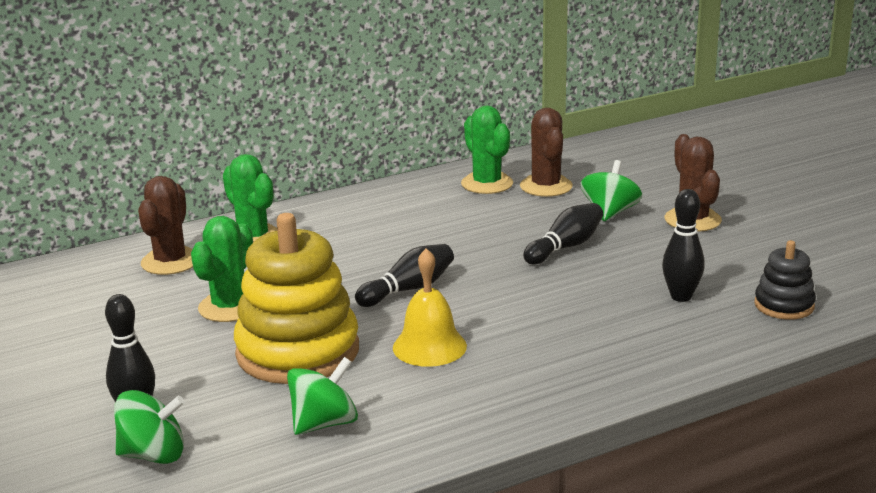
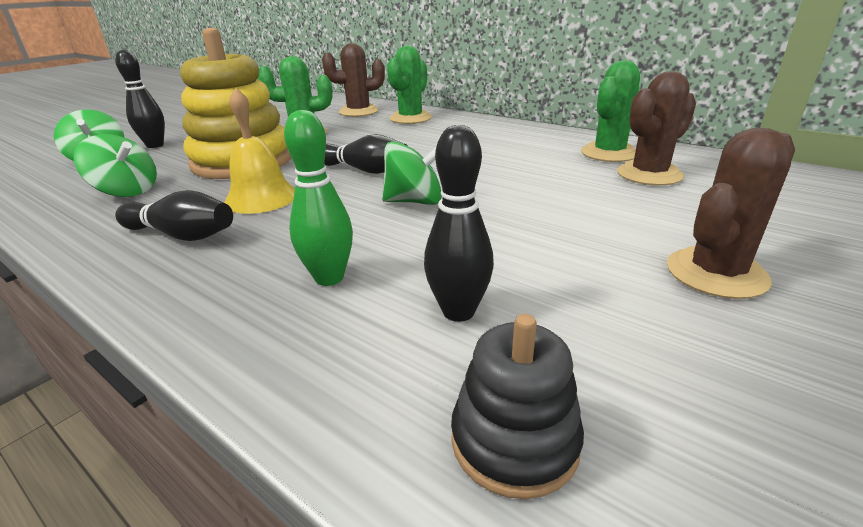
camera: 65 degrees right, 5 degrees up
(565, 247) = (519, 211): black bowling pin -> black bowling pin (181, 235)
(610, 213) = (642, 216): green spinning top -> green spinning top (414, 201)
(611, 330) = (329, 278): none -> green bowling pin

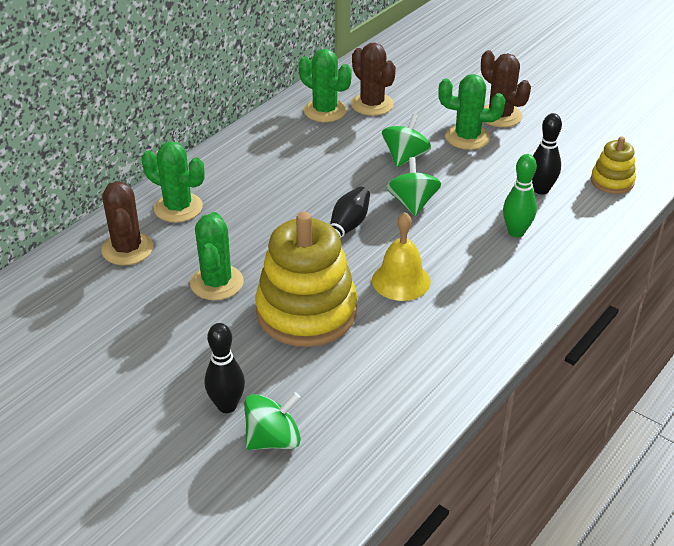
camera: 90 degrees left, 10 degrees up
(127, 191) = (379, 372): green spinning top -> green spinning top (405, 157)
(181, 235) = (466, 307): black bowling pin -> none
(514, 441) = (612, 181): black stacking toy -> yellow stacking toy
(608, 239) = (467, 137): none -> green cactus

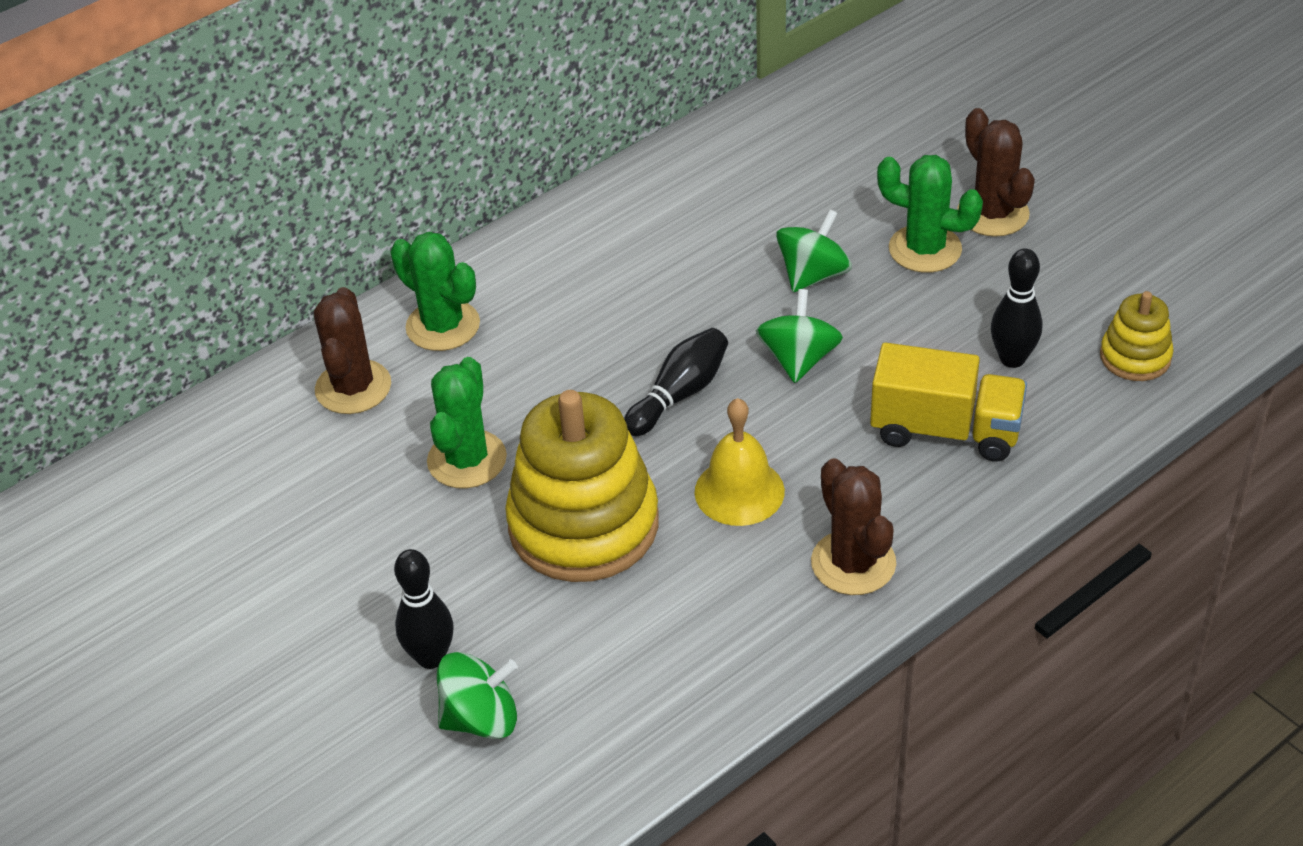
camera: 15 degrees right, 5 degrees up
(325, 111) = (712, 176): green cactus -> none
(372, 104) = (790, 171): brown cactus -> brown cactus (853, 563)
(516, 232) = (945, 430): green bowling pin -> yellow truck

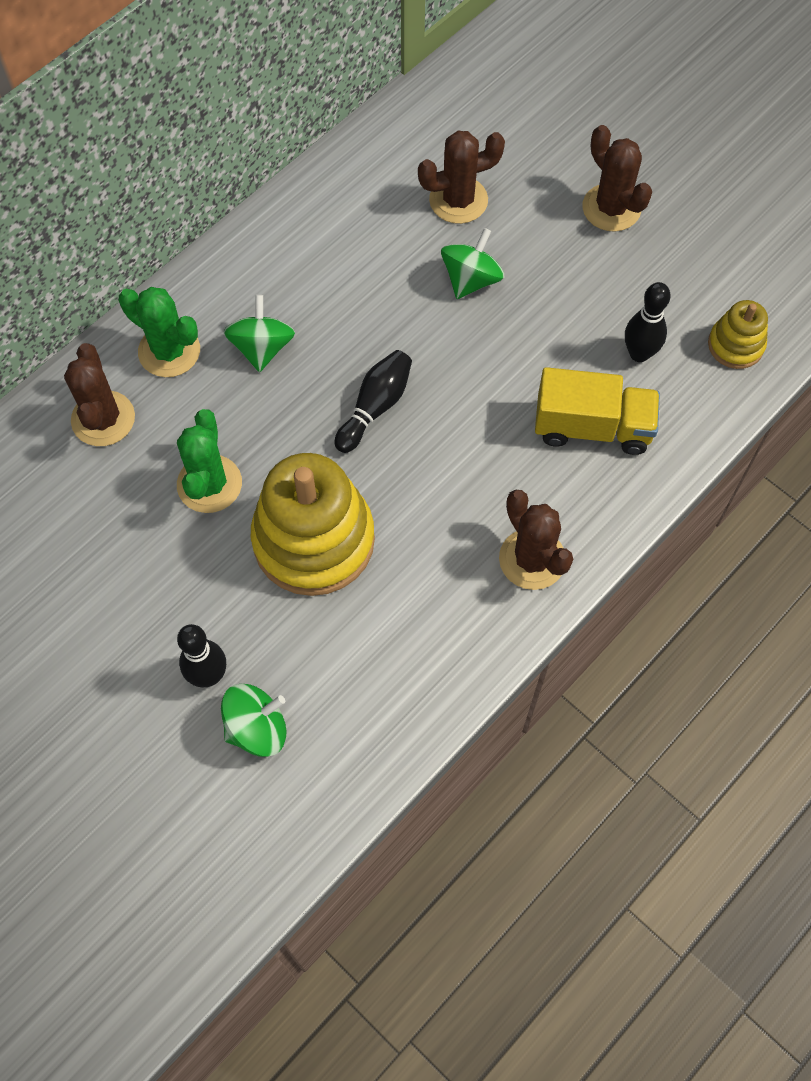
camera: 10 degrees left, 20 degrees up
(739, 491) = (435, 498): yellow bell -> none
(798, 359) = (468, 366): green spinning top -> green spinning top (262, 348)
(808, 198) = (458, 200): none -> brown cactus
(925, 249) = (559, 247): green cactus -> none

